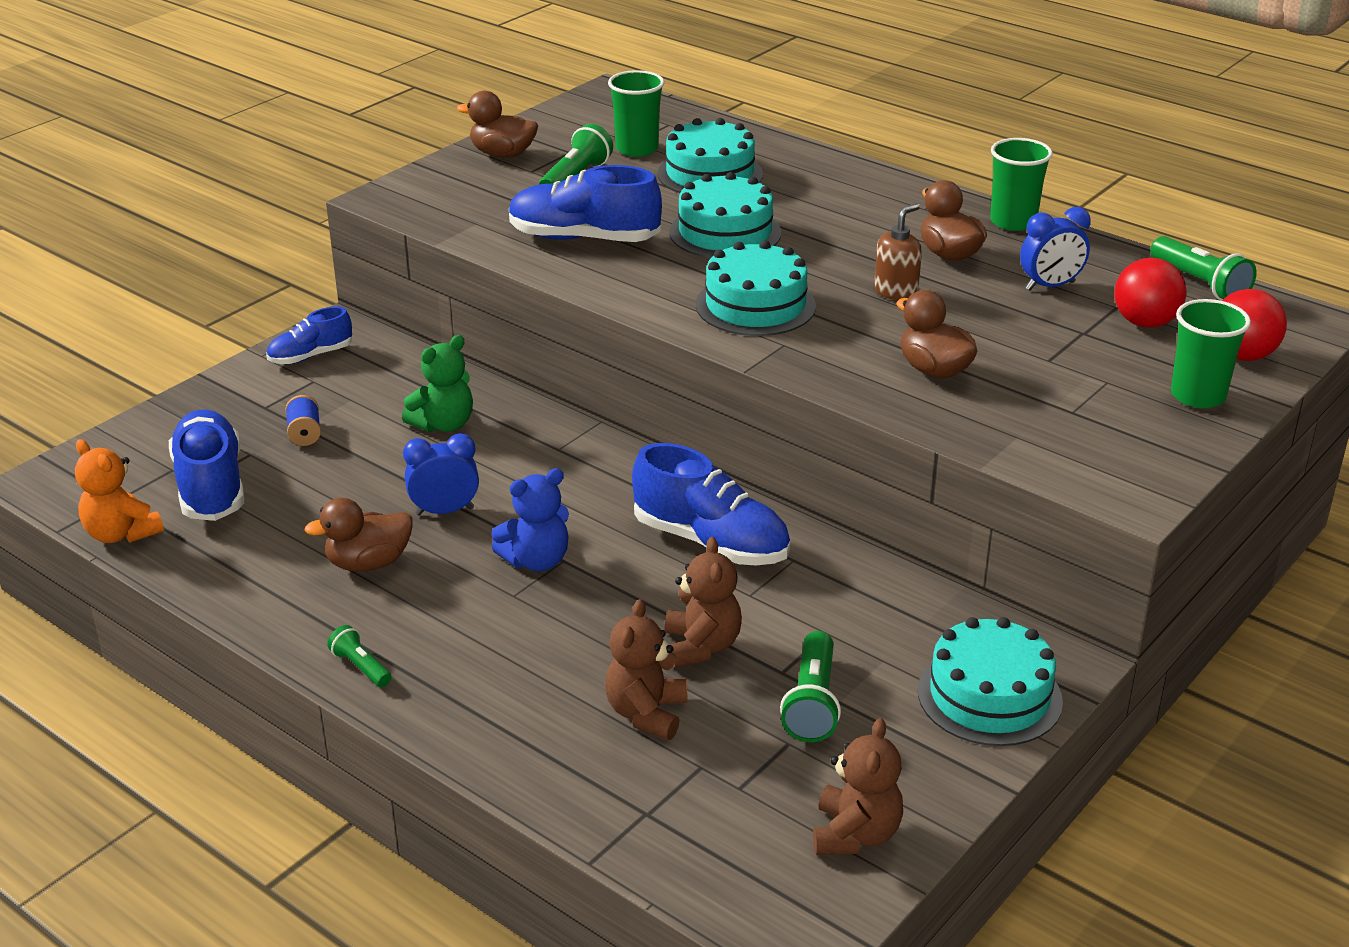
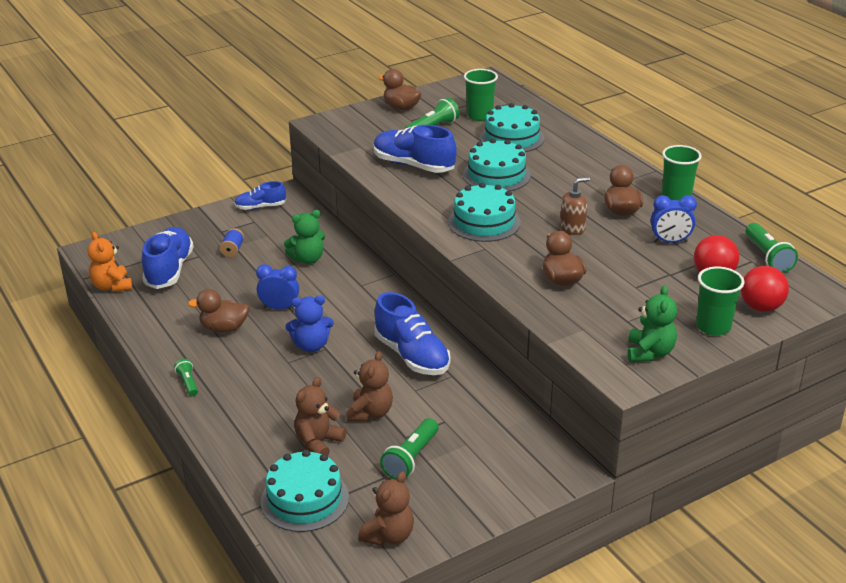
camera: 20 degrees right, 0 degrees up
(989, 696) = (514, 478): turquoise cake -> turquoise cake (305, 499)
(1137, 452) = (649, 353): none -> green teddy bear

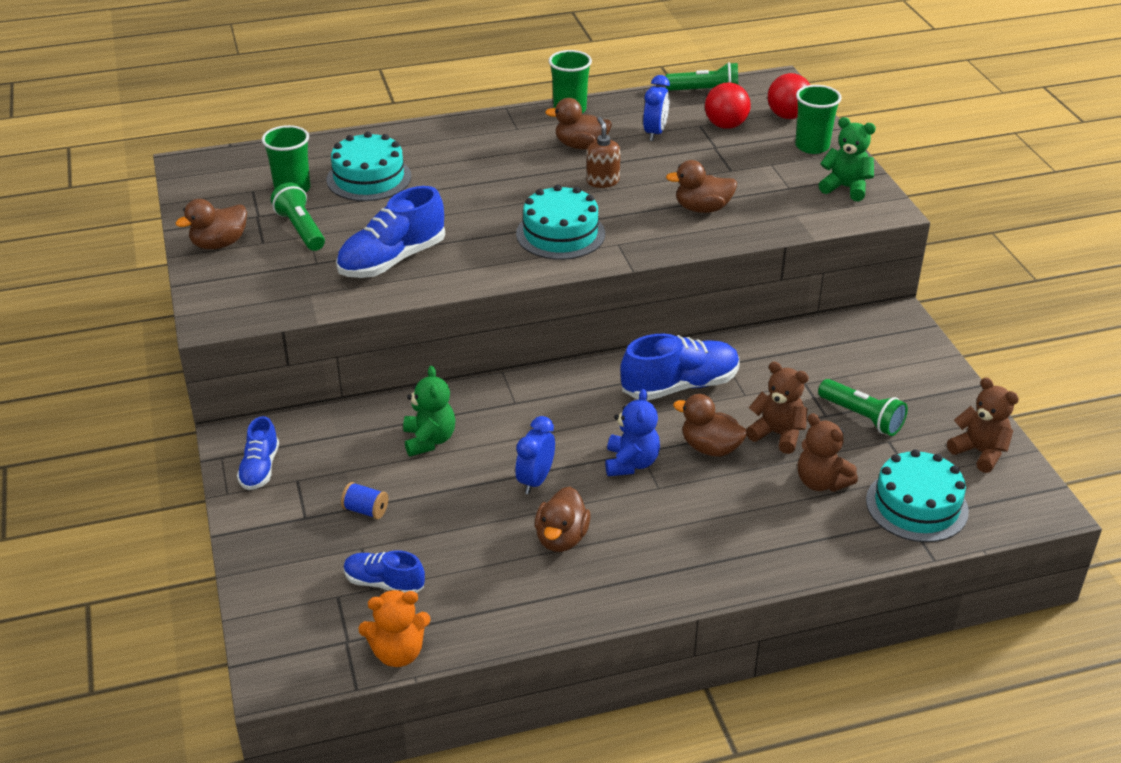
camera: 75 degrees left, 5 degrees up
(169, 270) = (384, 583): blue shoe -> blue shoe, size x0.59
(188, 383) = (674, 585): green flashlight -> none
(341, 380) = (710, 448): none -> brown duck
(496, 175) = (455, 206): turquoise cake -> none

